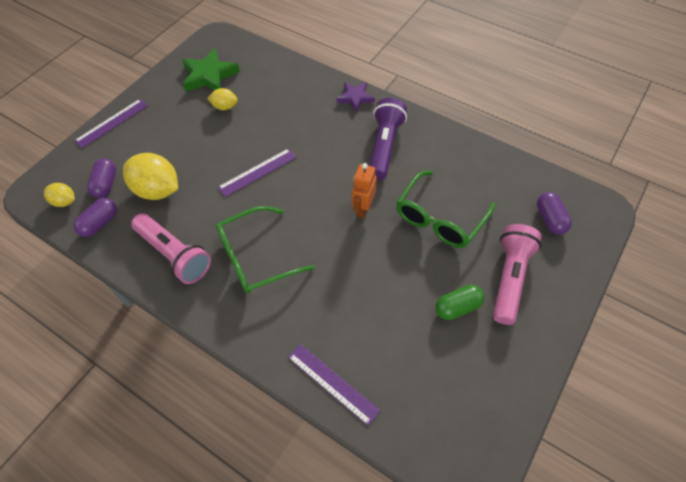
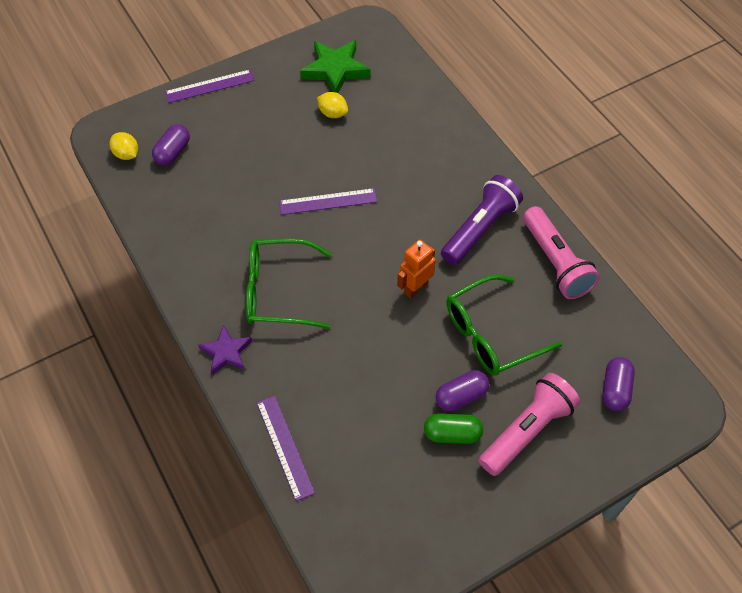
camera: 25 degrees right, 0 degrees up
(100, 223) = (149, 191): purple capsule -> purple capsule (461, 396)
(157, 190) = (219, 179): yellow lemon -> none
(174, 254) = (202, 253): pink flashlight -> pink flashlight (555, 262)
(355, 98) = (481, 159): purple star -> purple star (226, 352)

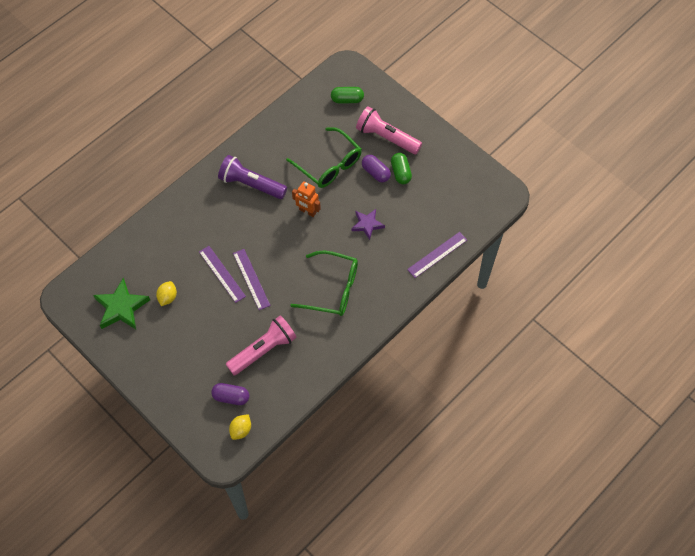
camera: 105 degrees left, 5 degrees up
(209, 86) = (157, 394): purple ruler -> purple ruler (222, 274)
(226, 352) = (386, 305): purple star -> purple star (367, 224)
(278, 291) = (332, 289): green glasses -> green glasses turned 60 degrees counterclockwise
(555, 262) = (266, 139): pink flashlight -> pink flashlight (263, 350)
(615, 389) = (347, 100): purple capsule -> green capsule

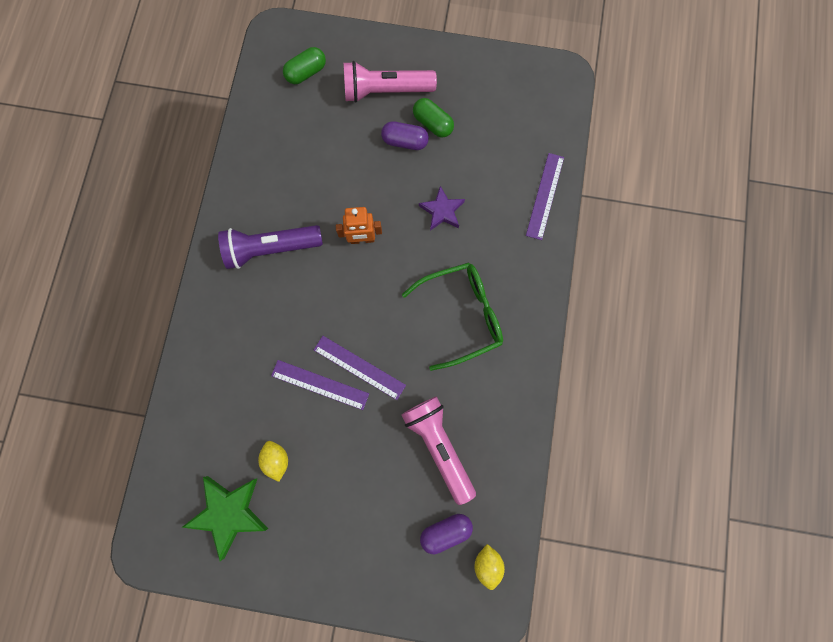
camera: 35 degrees left, 15 degrees up
(263, 350) = (439, 446): pink flashlight -> pink flashlight turned 45 degrees counterclockwise
(329, 165) = (345, 166): green glasses -> none

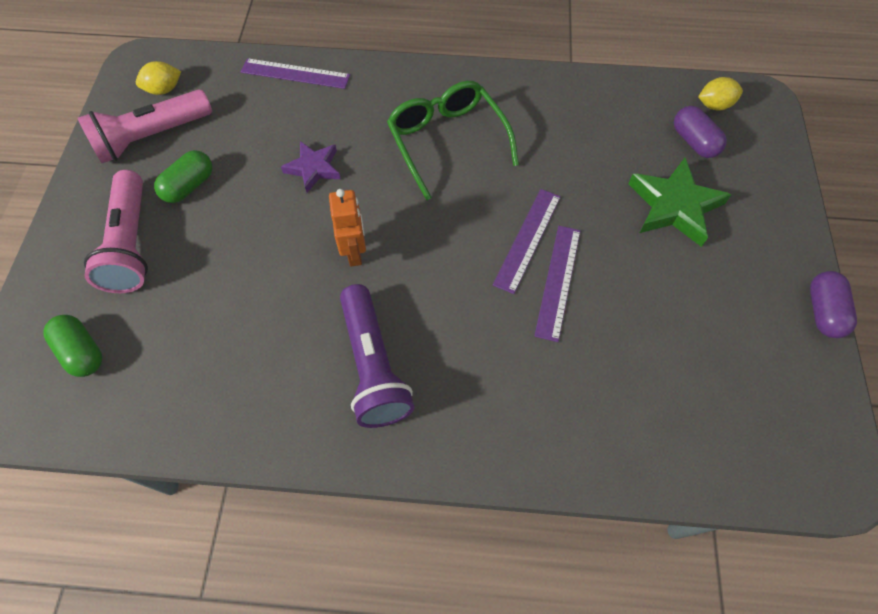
camera: 95 degrees left, 15 degrees down
(229, 513) = (750, 371): green star -> green star (674, 206)
(276, 460) = (666, 321): yellow lemon -> yellow lemon (164, 90)
(405, 142) = (213, 215): purple capsule -> purple capsule (823, 311)
(439, 446) = (604, 153): pink flashlight -> pink flashlight (152, 137)

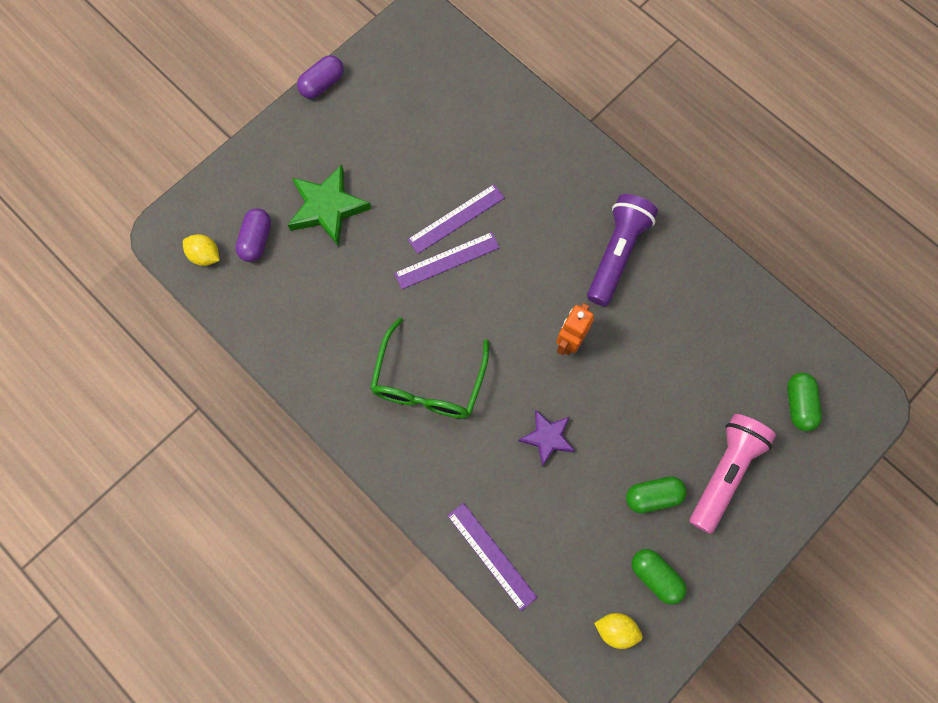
camera: 140 degrees left, 10 degrees up
(152, 137) = (655, 577): pink flashlight -> green capsule

